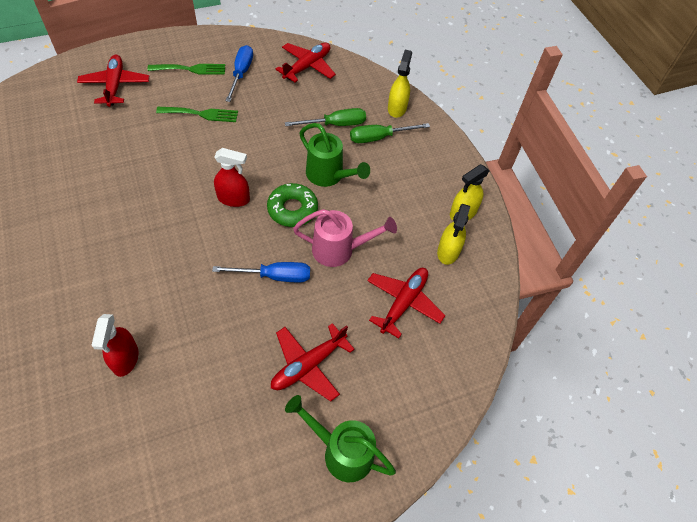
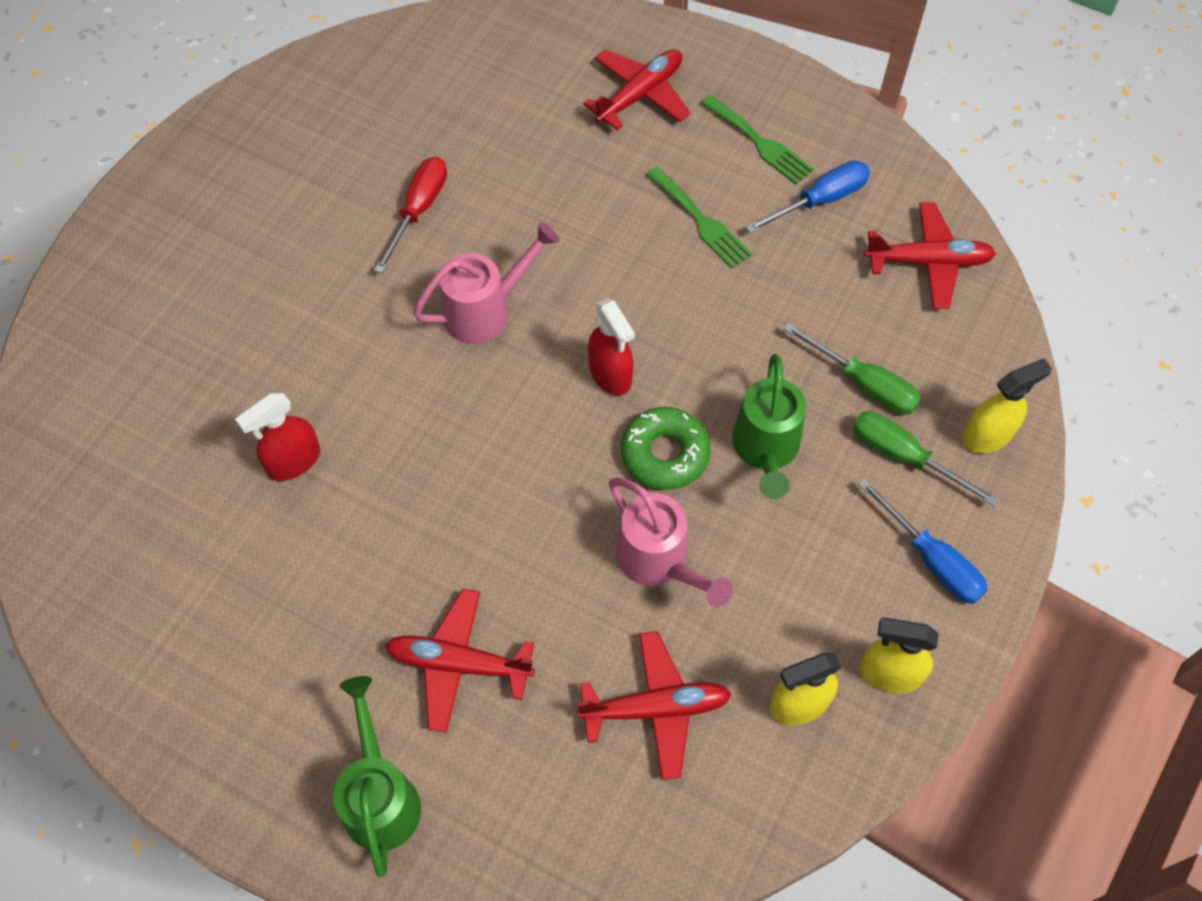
camera: 55 degrees right, 5 degrees up
(59, 203) = (418, 210): none -> red screwdriver
(146, 218) = (486, 311): none -> pink watering can
(274, 276) = (545, 519): blue screwdriver -> blue screwdriver (931, 559)

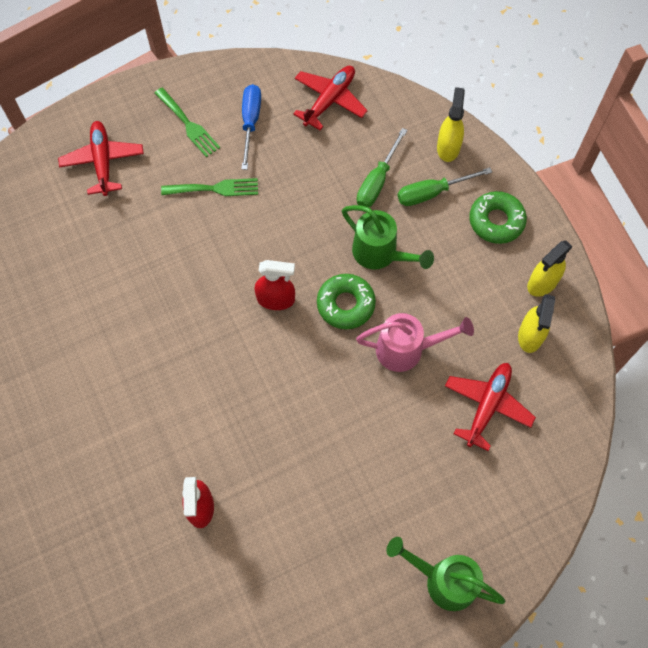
camera: 55 degrees left, 5 degrees up
(418, 210) = (81, 332): red screwdriver -> none
(458, 664) = (394, 491): red plane -> none
(486, 311) = (182, 338): pink watering can -> none
(760, 143) = (188, 125): green fork -> green fork turned 60 degrees clockwise
(864, 384) = (377, 181): green screwdriver -> green screwdriver turned 135 degrees clockwise
(931, 559) = (496, 221): blue screwdriver -> green donut

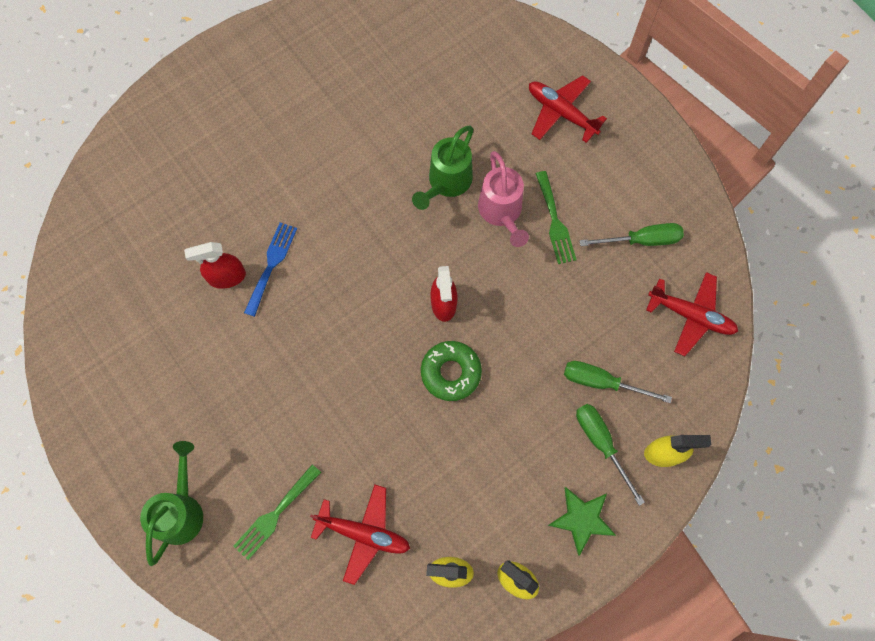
camera: 80 degrees right, 5 degrees up
(103, 161) = (561, 112): red plane -> red plane turned 120 degrees counterclockwise
(188, 125) = (623, 181): green fork -> green fork (275, 515)
(197, 459) = (271, 264): none -> blue fork
(250, 122) = (642, 240): blue screwdriver -> green screwdriver
(380, 254) = (515, 398): green watering can -> green watering can (446, 183)
(407, 349) = (412, 442): pink watering can -> pink watering can (501, 212)
(496, 221) = (581, 519): green donut -> green star

